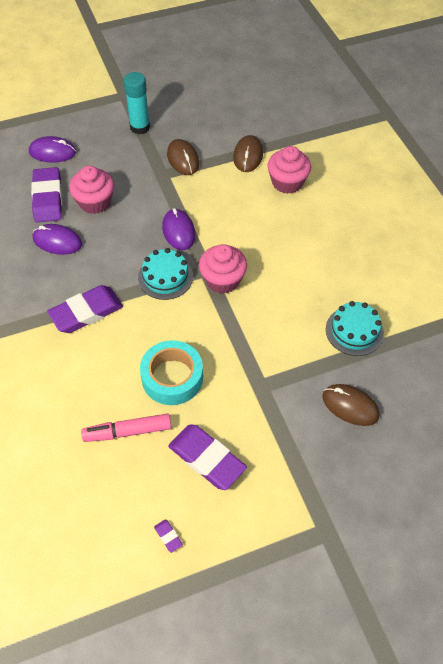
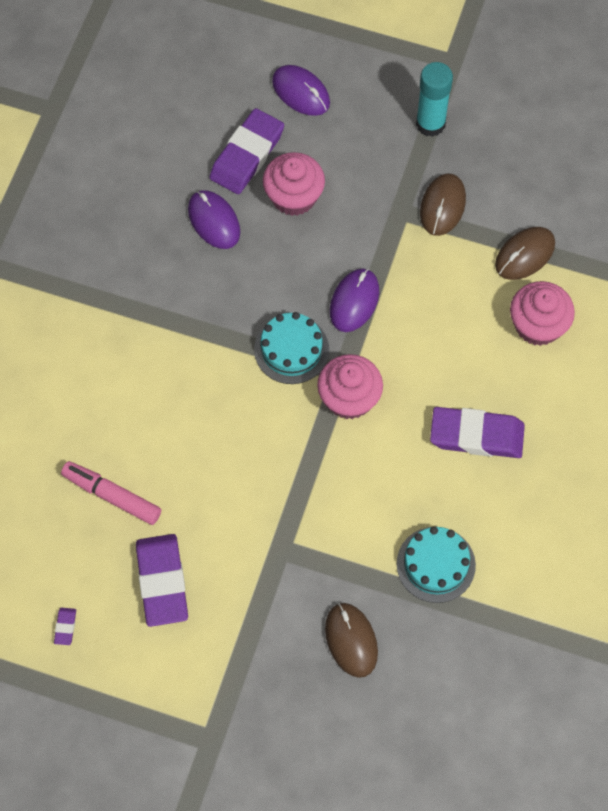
camera: 40 degrees right, 10 degrees up
(86, 312) = (176, 332): purple eraser -> purple eraser (476, 435)
(172, 377) = (201, 471): turquoise tape -> none

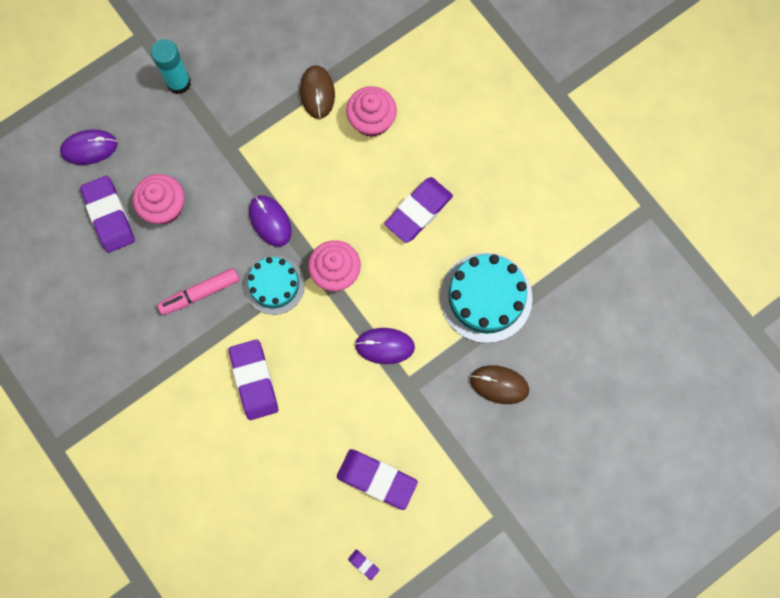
camera: 55 degrees left, 10 degrees up
(112, 496) = (293, 473): pink marker -> pink marker (200, 293)
(180, 396) = (254, 380): none -> purple eraser
(214, 221) = (142, 271): purple mouse -> purple mouse (384, 346)
(436, 564) = (486, 297): turquoise cake -> turquoise cake, size x1.53
(442, 206) = (244, 118): brown mouse -> none

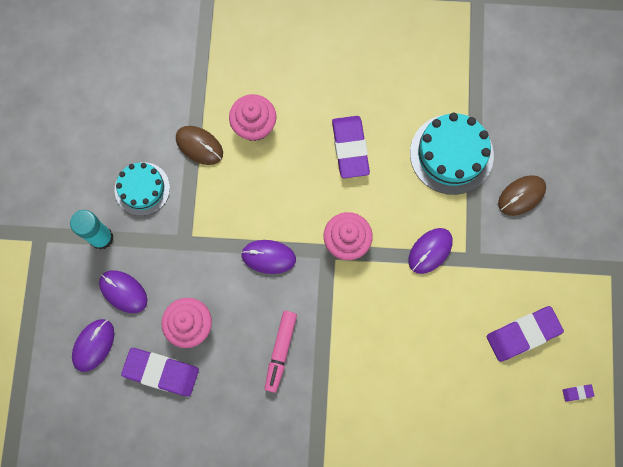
camera: 50 degrees left, 0 degrees up
(149, 135) = (123, 292): none -> purple mouse
(254, 380) = (380, 364): purple eraser -> none
(274, 285) = (319, 292): turquoise cake -> turquoise cake (142, 189)

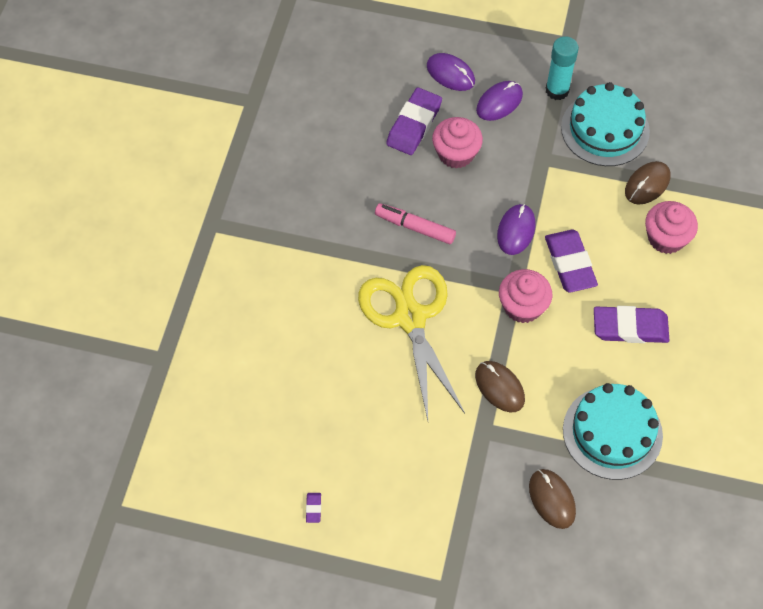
camera: 100 degrees right, 15 degrees down
(142, 189) = (605, 129): turquoise cake -> turquoise cake, size x1.53
(377, 340) = (409, 317): none -> yellow scissors
(430, 251) = (499, 387): purple mouse -> brown mouse
(523, 334) = (389, 465): purple eraser -> purple eraser (570, 264)

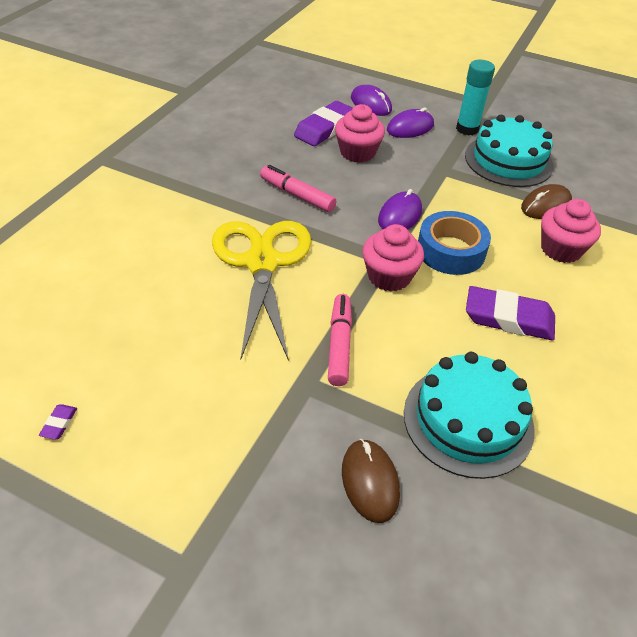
camera: 10 degrees right, 15 degrees down
(499, 387) = (339, 344): brown mouse -> pink marker
(570, 264) = (450, 251): purple eraser -> blue tape

